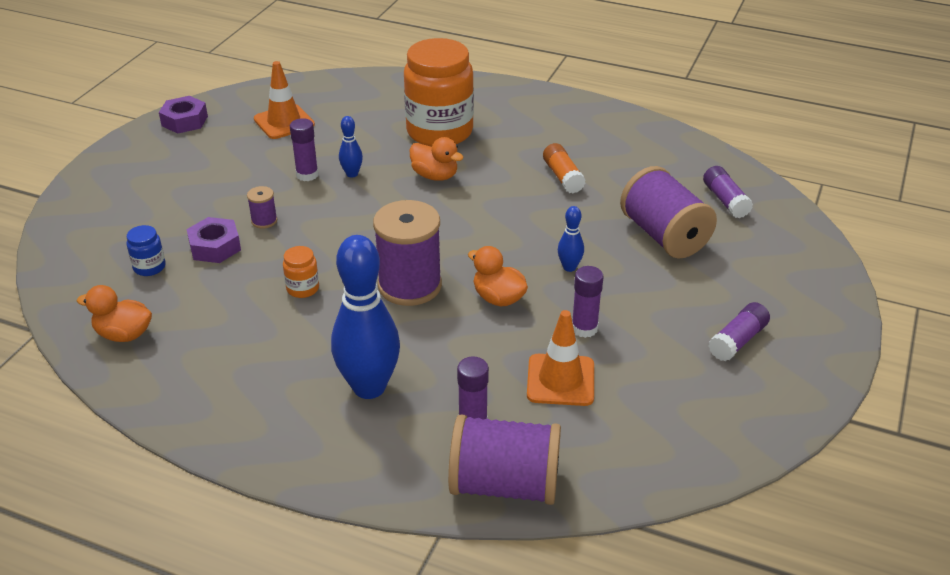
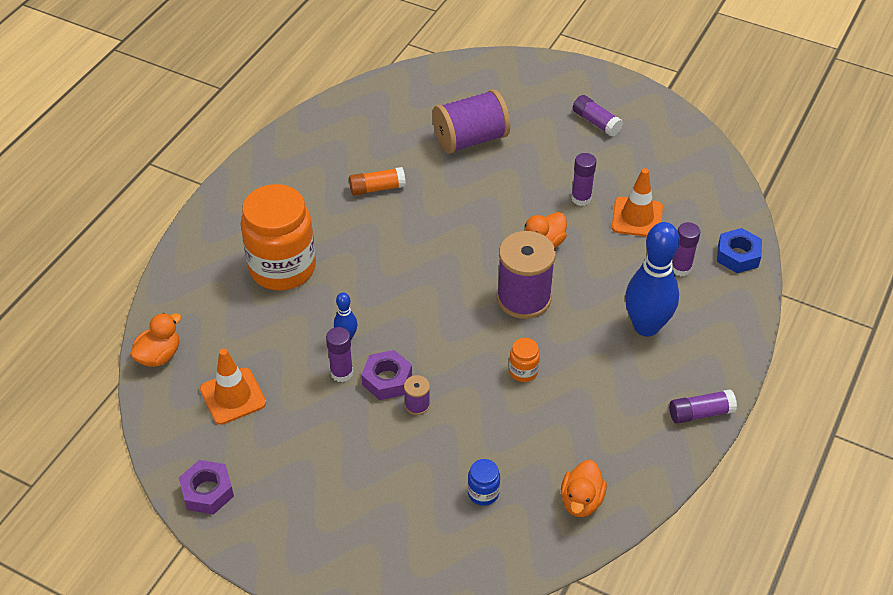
camera: 85 degrees left, 10 degrees up
(215, 247) = (455, 441): purple nut -> purple nut (387, 380)
(435, 176) = (360, 275): orange duck -> orange duck (159, 355)
(505, 484) = (738, 255): purple spool -> blue nut
(569, 267) = (507, 198): blue bowling pin -> none
(725, 200) = (427, 98): purple glue stick -> purple glue stick (700, 413)

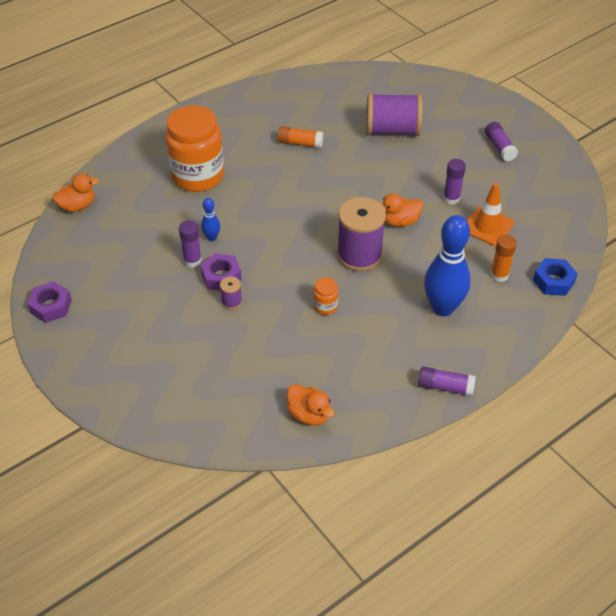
camera: 25 degrees right, 0 degrees up
(233, 396) = (108, 250): orange traffic cone -> none
(483, 493) = (239, 380): blue jar -> none
(581, 501) = (309, 414): orange duck -> orange duck turned 90 degrees counterclockwise
(681, 268) = (499, 275): purple glue stick -> orange glue stick

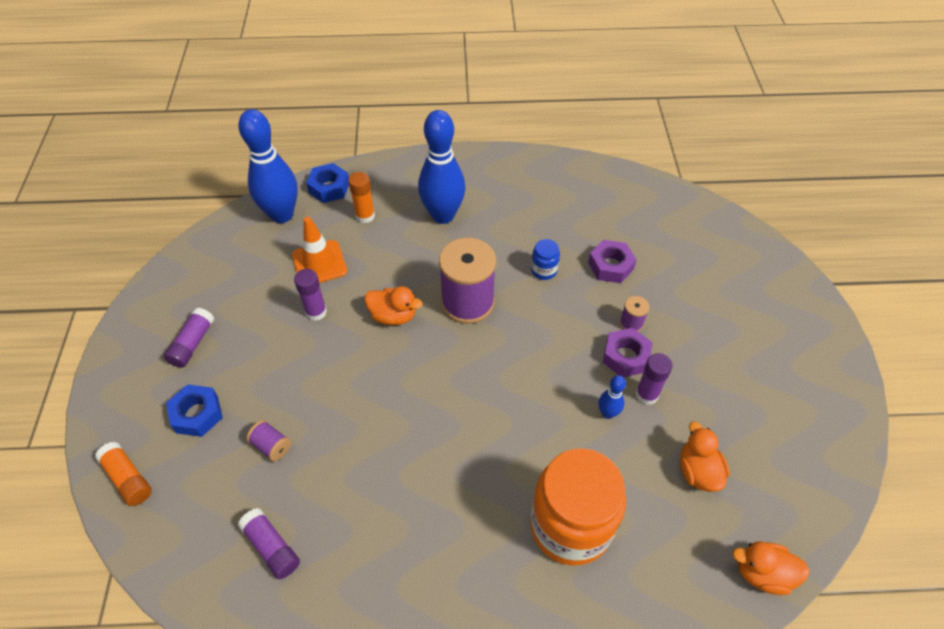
camera: 145 degrees left, 5 degrees up
(51, 306) = (836, 425): purple nut -> purple nut (610, 266)
(300, 143) = (399, 499): orange glue stick -> orange glue stick (128, 478)
(309, 414) = (625, 195): orange duck -> orange duck (698, 471)
(325, 306) = (544, 270): orange jar -> blue jar
(392, 130) = (271, 446): purple spool -> purple spool, size x0.44
(445, 387) = (502, 162): purple glue stick -> purple glue stick (272, 547)
(449, 122) = (197, 414): none -> blue nut
(557, 243) = (282, 215): none -> blue bowling pin

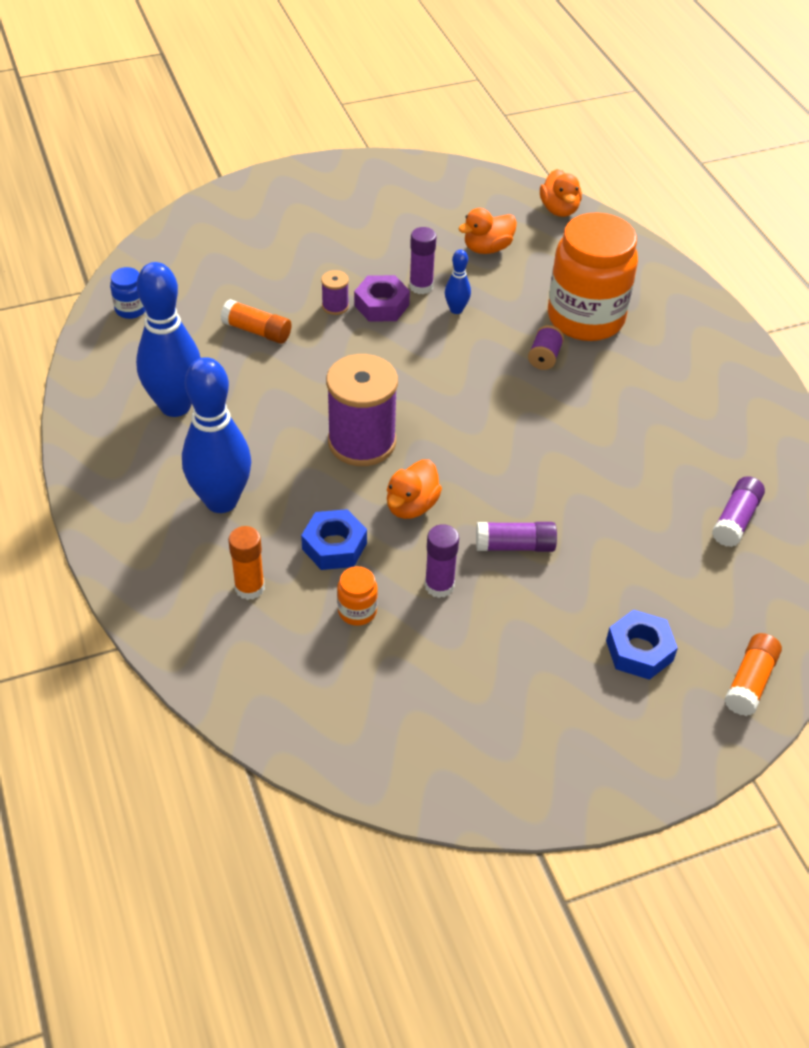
camera: 110 degrees left, 5 degrees down
(193, 343) = (548, 704): purple glue stick -> purple glue stick (514, 546)
(271, 446) = (636, 561): purple spool -> purple spool (544, 358)
(282, 215) = (280, 693): blue bowling pin -> blue bowling pin (175, 406)
(319, 263) = (357, 611): orange traffic cone -> orange jar
(329, 188) = (203, 652): blue nut -> blue nut (334, 546)
(393, 316) = (411, 506): orange duck -> orange duck turned 150 degrees counterclockwise
(544, 270) = (285, 385): blue jar -> blue jar (131, 309)
(610, 266) = (257, 331): purple nut -> orange glue stick

